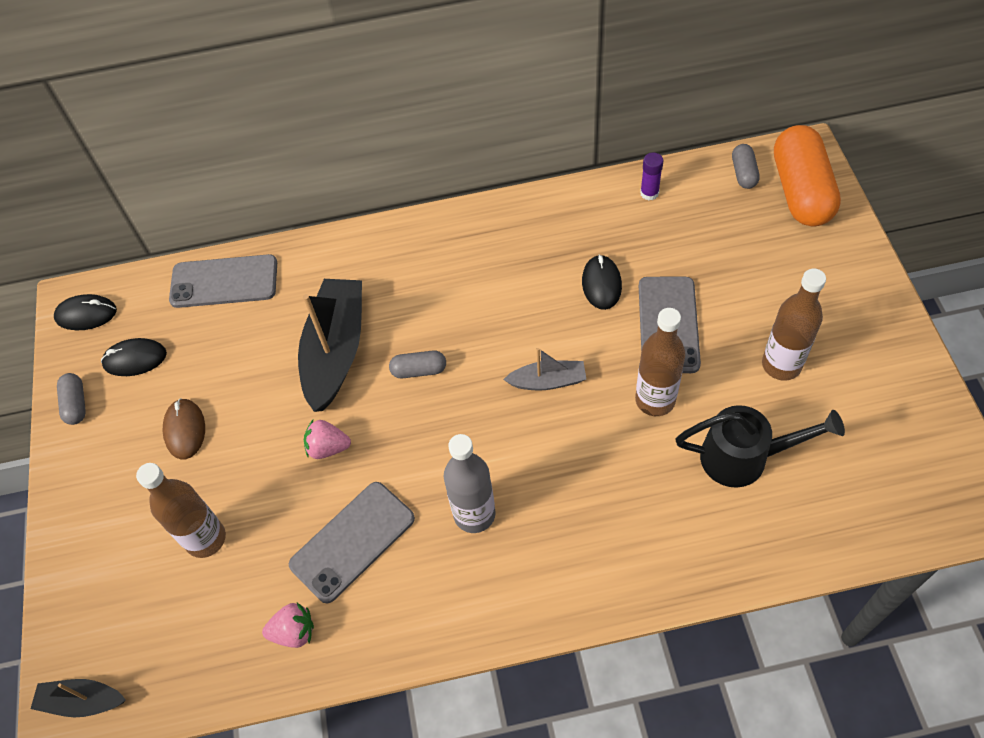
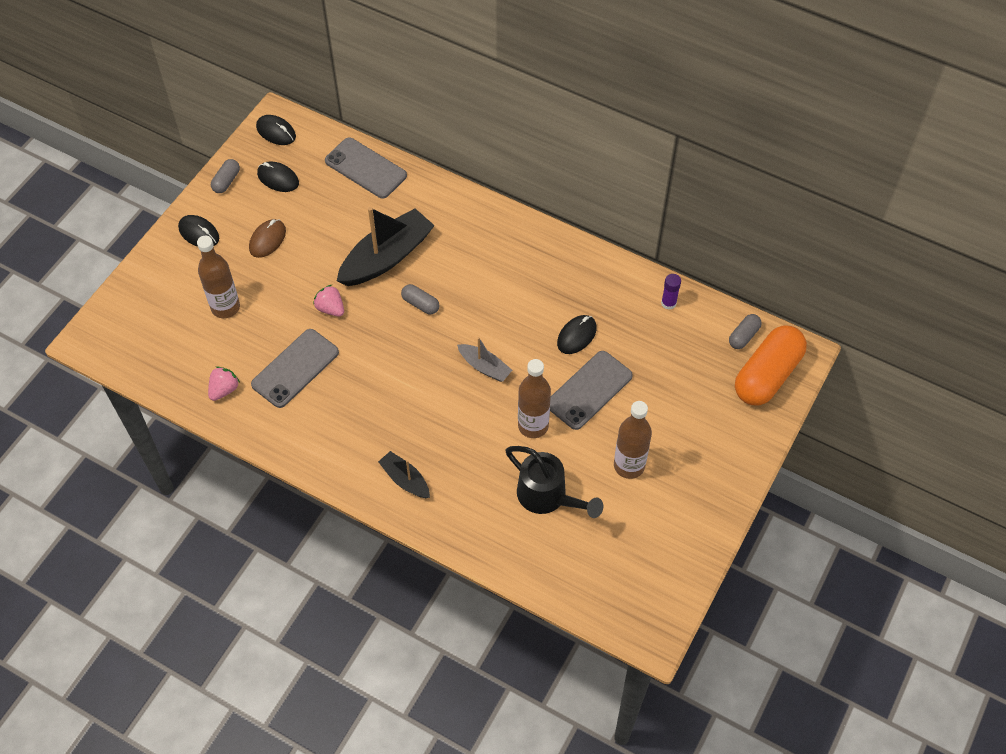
camera: 35 degrees right, 0 degrees up
(82, 701) = (99, 341): black boat -> black boat (405, 479)
(95, 482) = (199, 233): none -> black mouse
(294, 632) = (224, 390): pink strawberry -> pink strawberry turned 90 degrees counterclockwise
(352, 541) = (295, 368): grey phone -> grey phone turned 45 degrees counterclockwise
(474, 514) = (370, 406): grey bottle -> none

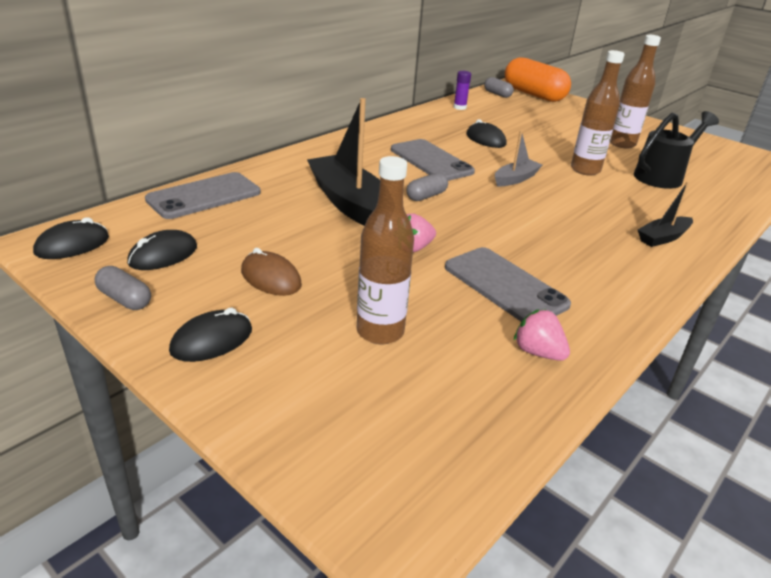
camera: 80 degrees left, 25 degrees down
(589, 390) = (545, 144): grey phone -> grey phone (431, 161)

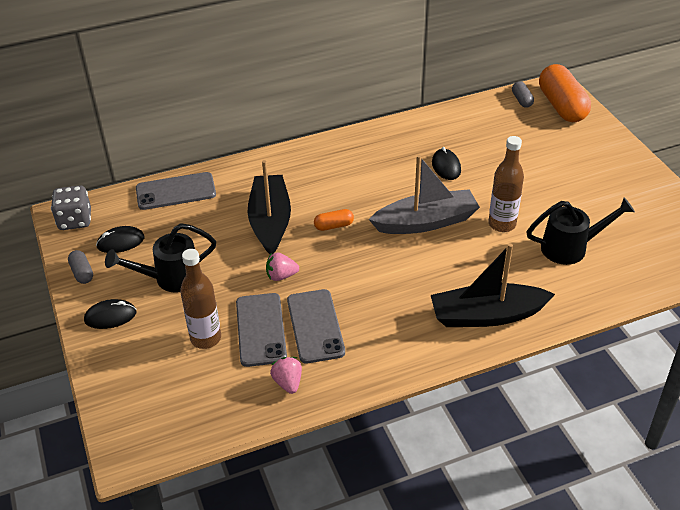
camera: 30 degrees right, 10 degrees up
(72, 245) = (75, 220): black mouse -> grey dice
(270, 278) = (171, 278): brown mouse -> black watering can
(426, 196) = (334, 226): grey capsule -> orange capsule
(431, 161) = (372, 185): grey phone -> grey phone (260, 329)
(459, 107) = (463, 116): purple glue stick -> none
(515, 179) = (426, 222): grey boat -> grey boat, size x1.93
(622, 144) = (578, 197): brown bottle -> none
(663, 238) = (486, 315): black boat -> black boat, size x1.93

